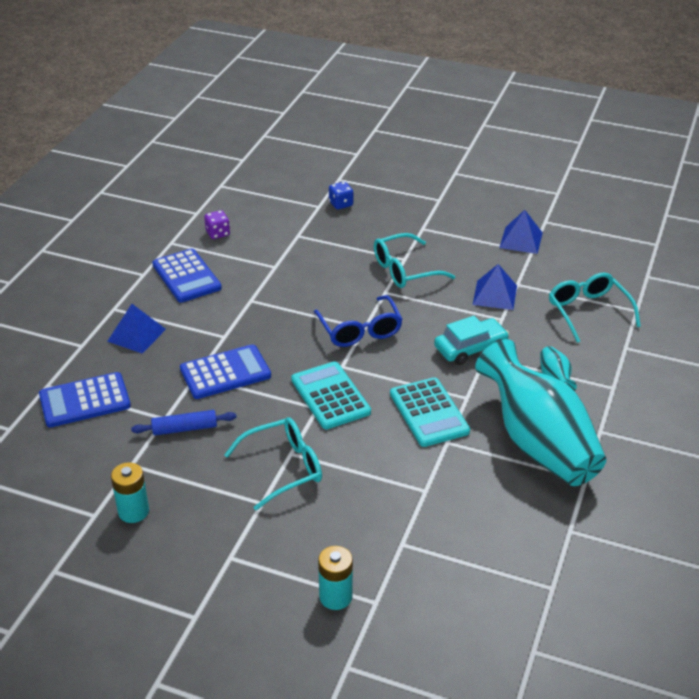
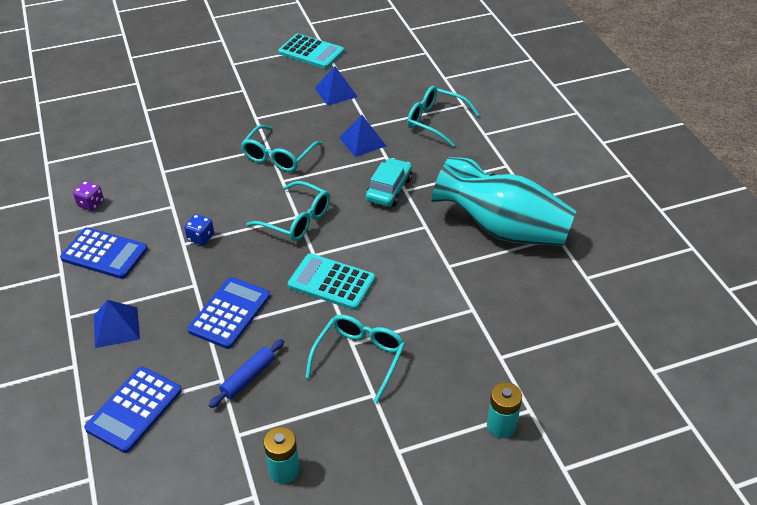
camera: 40 degrees left, 5 degrees up
(341, 204) = (170, 129): blue dice -> blue dice (201, 238)
(360, 330) = (297, 220): blue glasses -> turquoise glasses
(429, 413) = (413, 252): turquoise calculator -> turquoise calculator (311, 52)

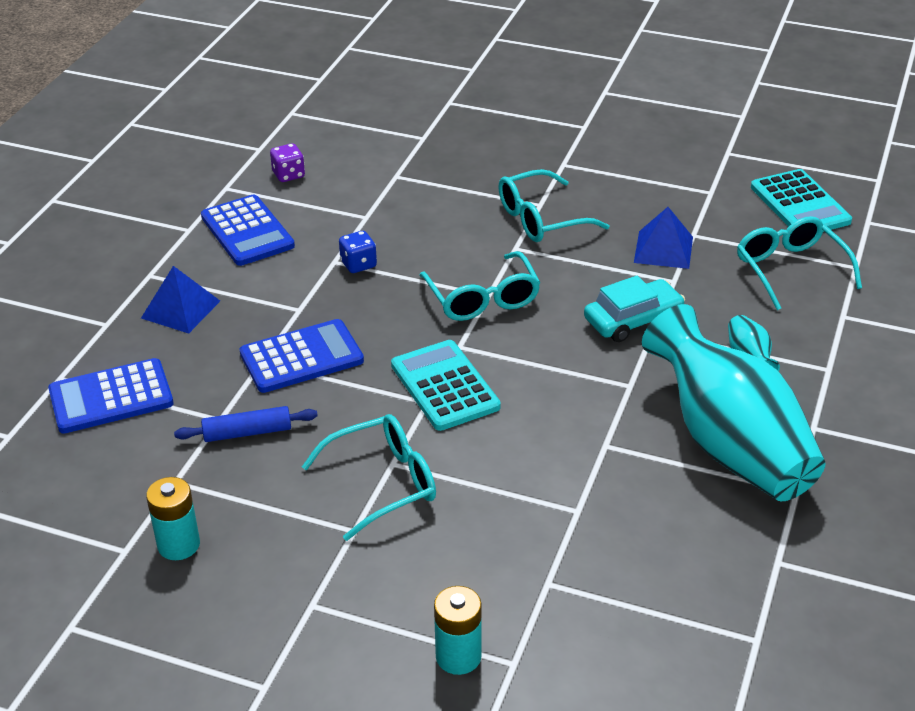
camera: 40 degrees right, 5 degrees down
(311, 52) = (718, 117): turquoise calculator -> turquoise calculator (800, 204)
(336, 92) = (696, 177): blue pyramid -> none

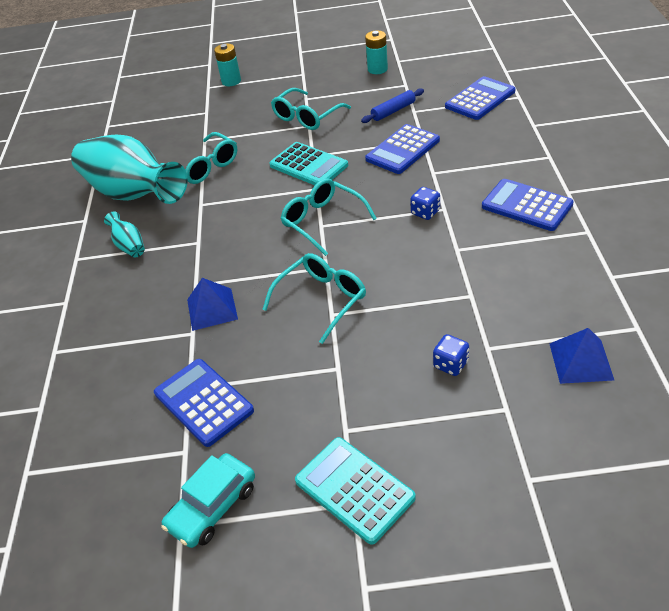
camera: 160 degrees right, 5 degrees up
(180, 309) = (503, 146): blue pyramid -> blue pyramid (581, 361)
(288, 175) = (556, 261): purple dice -> none
(464, 137) = (450, 364): none -> blue dice
(633, 320) = (214, 244): turquoise car -> turquoise car (212, 507)
(700, 178) = (203, 402): none -> blue calculator
(790, 269) = (107, 328): turquoise glasses -> turquoise glasses (204, 167)
(800, 204) = (104, 405): turquoise calculator -> turquoise calculator (354, 489)

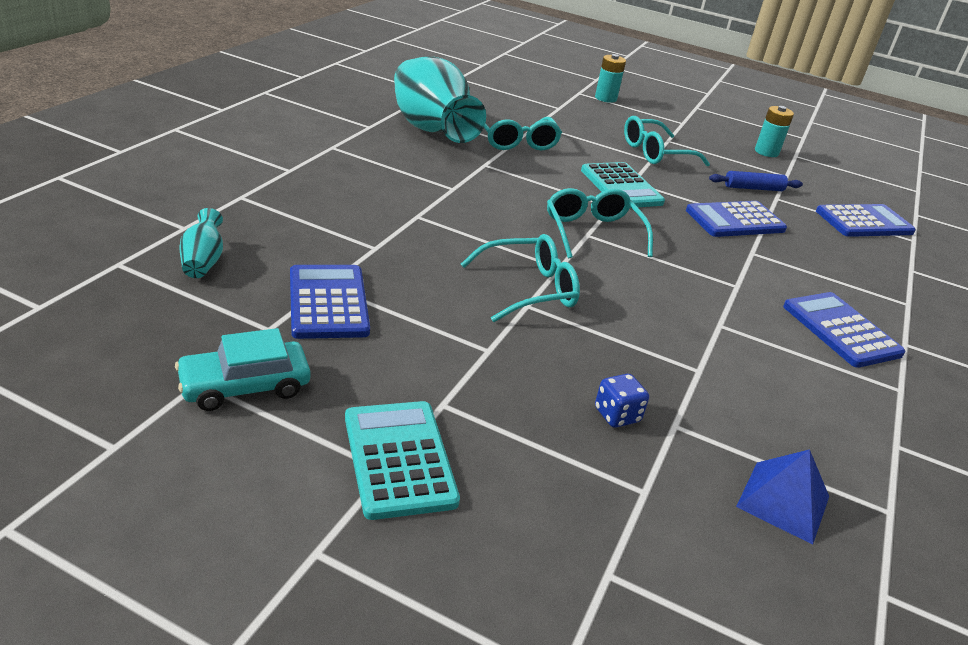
camera: 20 degrees right, 10 degrees down
(129, 246) = (388, 161): turquoise vase -> turquoise vase (203, 261)
(212, 309) = (413, 240): blue pyramid -> none
(425, 212) = (712, 279): blue dice -> none

